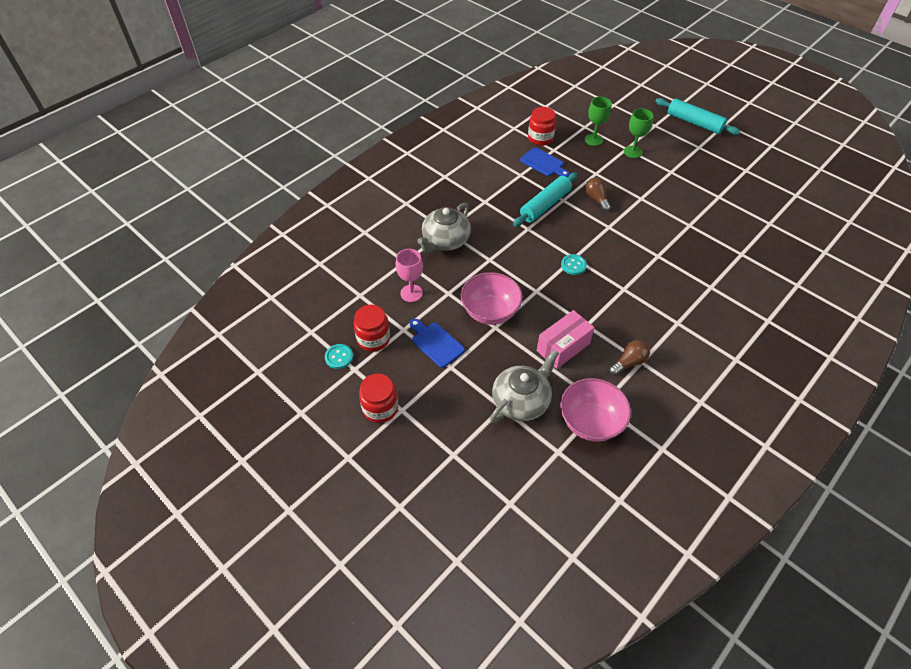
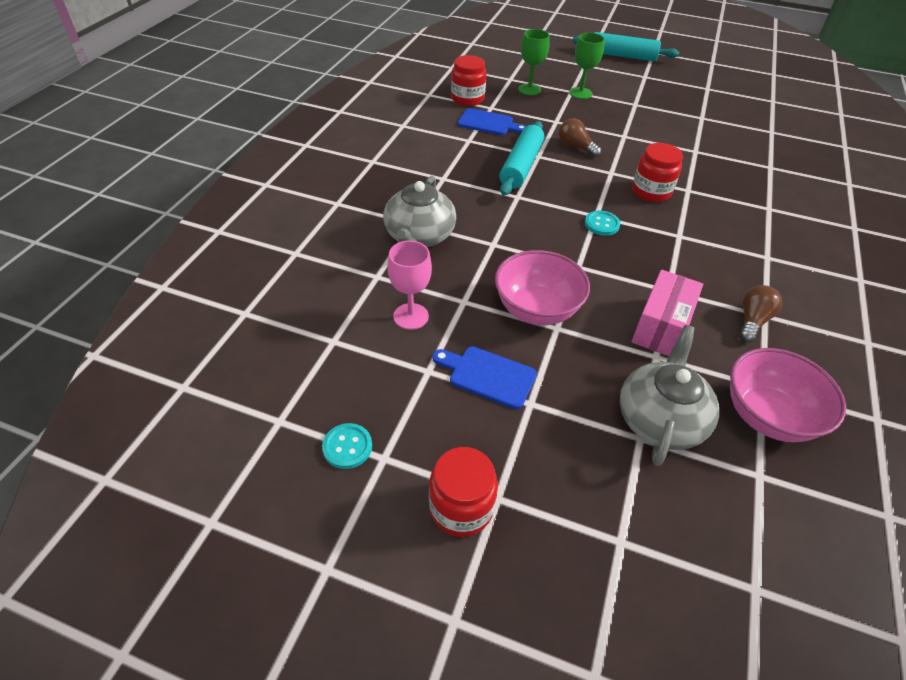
camera: 25 degrees left, 5 degrees down
(373, 339) = (389, 400): red jar -> red jar (651, 191)

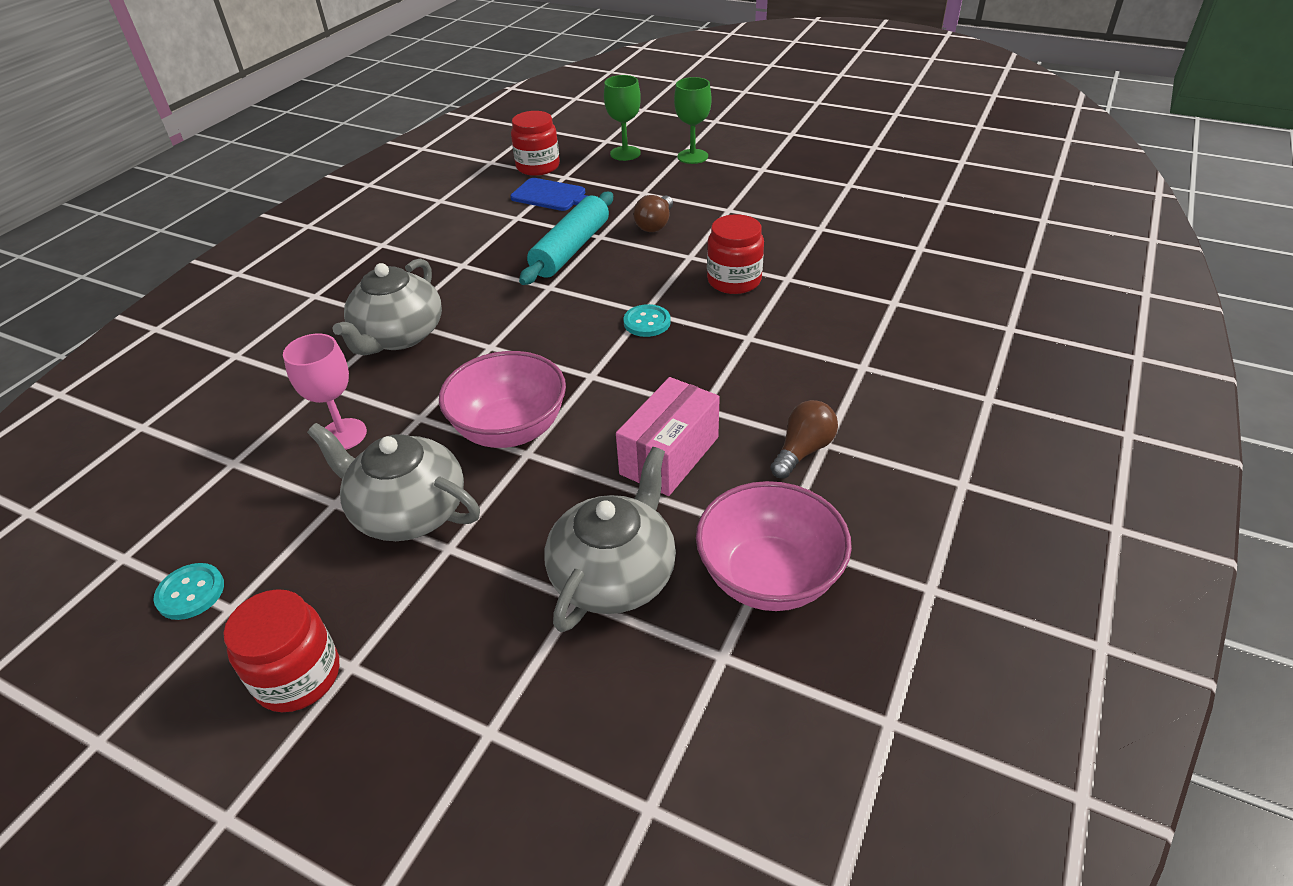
camera: 10 degrees right, 5 degrees down
(488, 376) = (408, 511): blue cutting board -> grey teapot
(575, 147) = (655, 224): brown light bulb -> brown light bulb turned 120 degrees counterclockwise
(622, 56) = (772, 108): turquoise rolling pin -> none

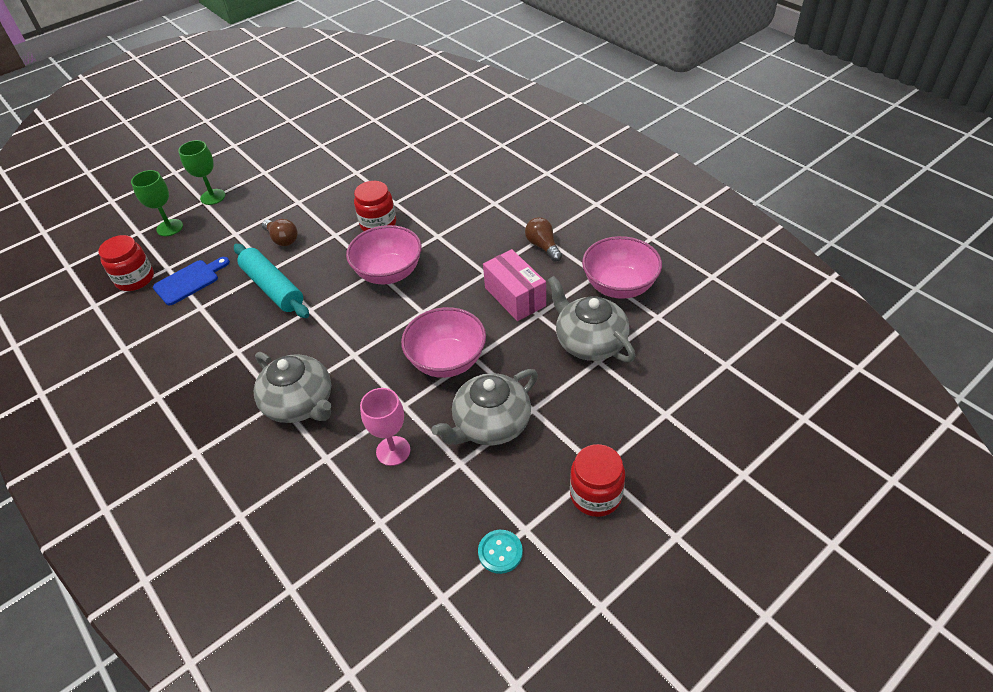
camera: 65 degrees left, 5 degrees up
(647, 322) = (389, 273): turquoise button -> pink bowl

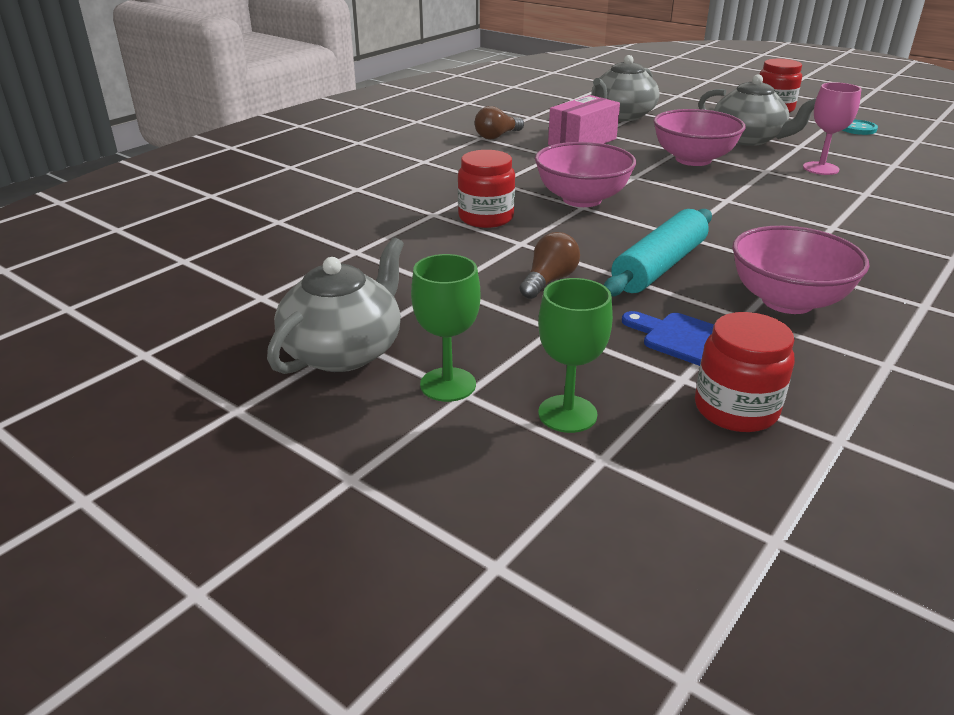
camera: 105 degrees left, 15 degrees down
(300, 403) = (821, 215): grey teapot -> grey teapot (344, 351)
(619, 286) = (543, 109): pink bowl -> pink bowl (787, 301)

